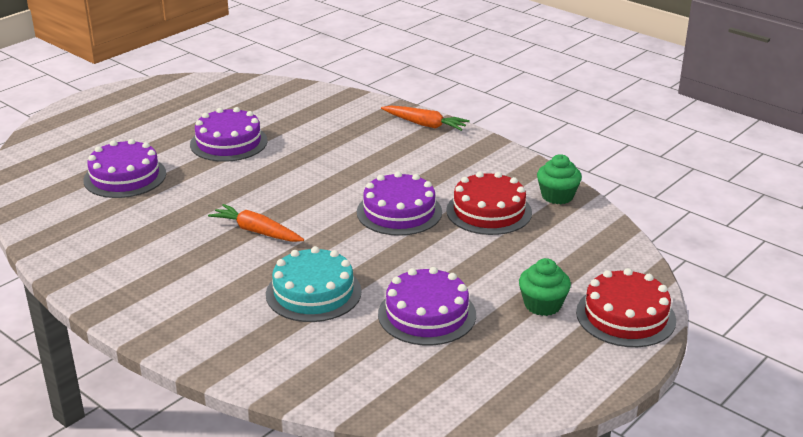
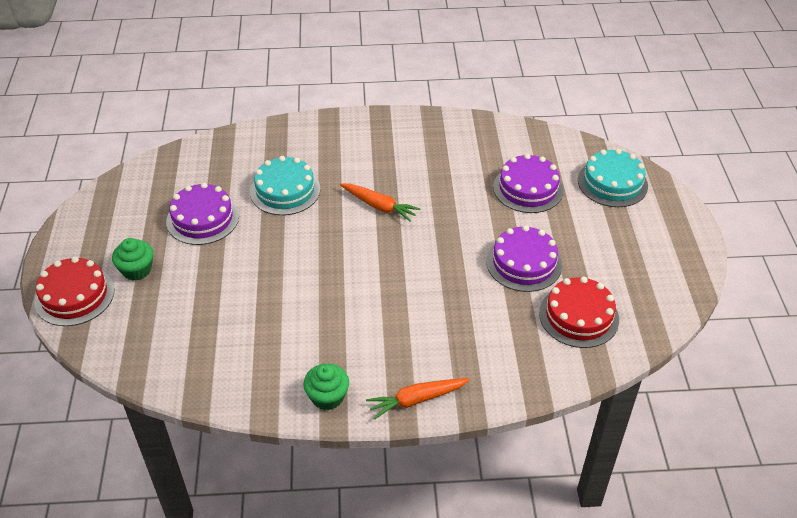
camera: 135 degrees right, 15 degrees up
(64, 146) = (612, 183): none -> turquoise cake
(256, 231) = (379, 206): orange carrot -> orange carrot turned 45 degrees clockwise
(399, 212) = (312, 283): purple cake -> none
(489, 211) = (250, 328): red cake -> red cake (579, 316)
(557, 196) = (213, 384): green cupcake -> green cupcake (327, 397)

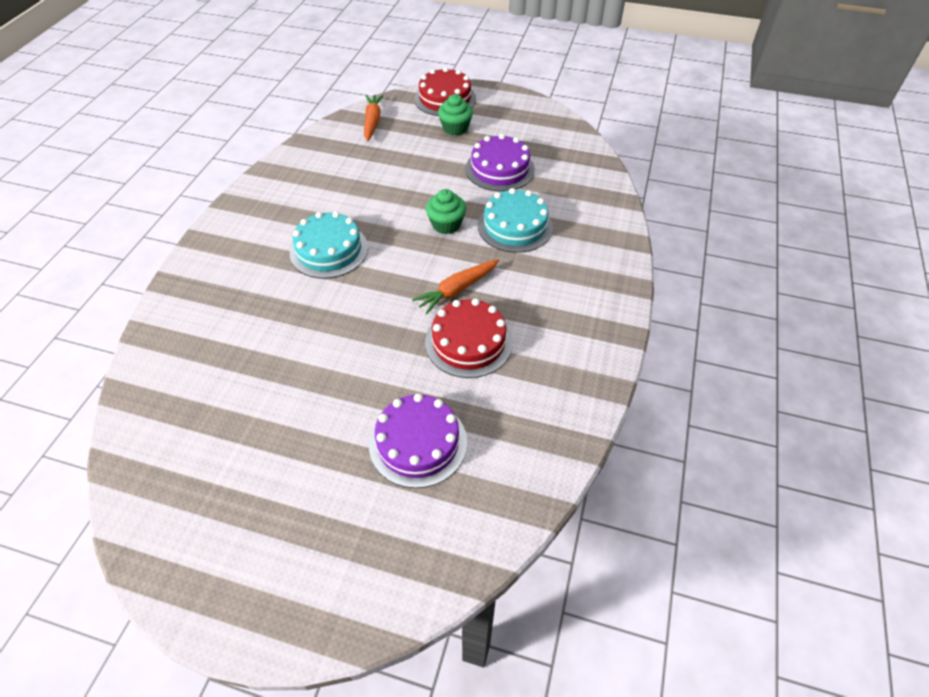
camera: 110 degrees right, 5 degrees up
(327, 397) = (252, 203): green cupcake -> green cupcake (446, 224)
(416, 400) = (206, 252): orange carrot -> orange carrot (372, 122)
(524, 263) = (301, 388): purple cake -> none
(579, 316) = (197, 408): red cake -> red cake (468, 342)
(612, 183) = (378, 558): turquoise cake -> turquoise cake (329, 250)

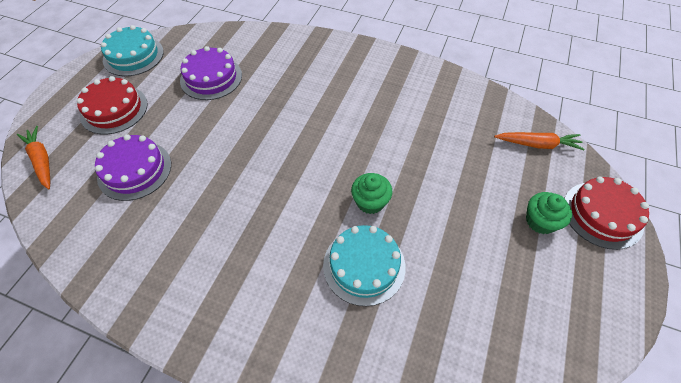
camera: 95 degrees right, 5 degrees up
(329, 250) = (343, 116): turquoise cake -> turquoise cake (133, 56)
(457, 290) = (280, 205): orange carrot -> orange carrot (42, 160)
(468, 342) = (217, 209): red cake -> red cake (114, 109)
(500, 169) = (465, 261): purple cake -> purple cake (211, 78)

